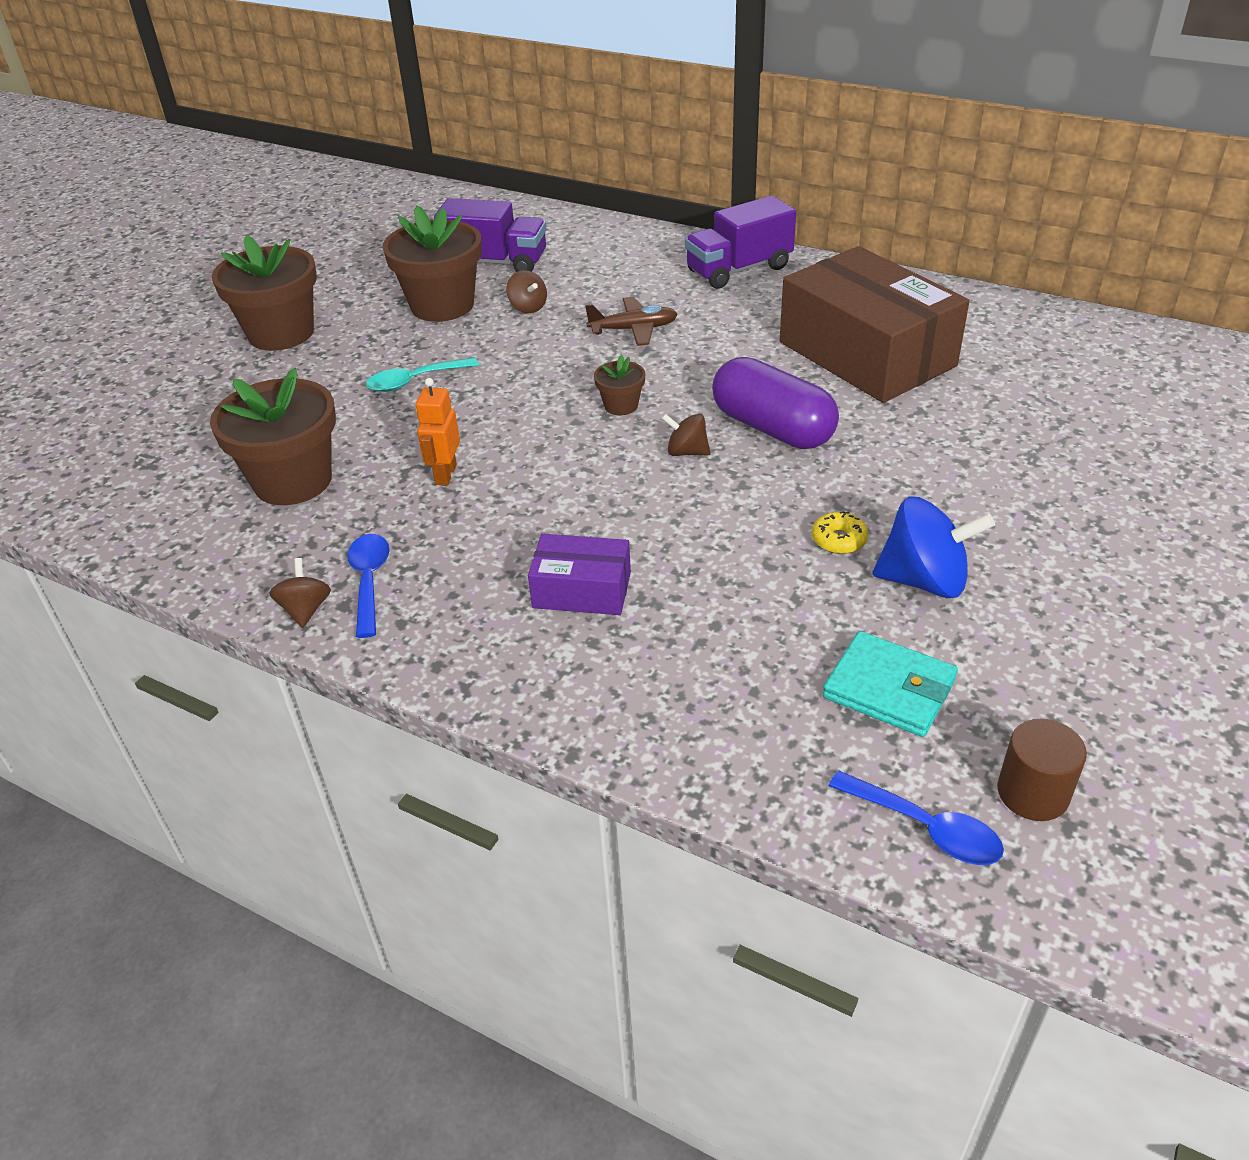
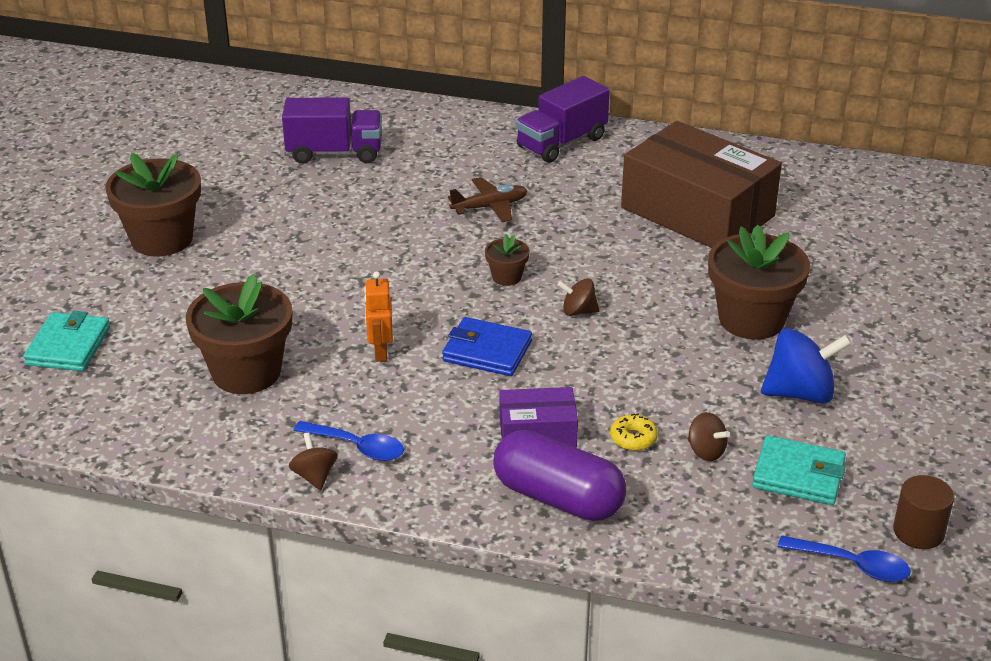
camera: 15 degrees left, 5 degrees down
(130, 433) = (68, 346): none -> turquoise wallet
(369, 581) = (357, 447): blue spoon -> blue spoon turned 135 degrees clockwise
(415, 381) = (312, 272): turquoise spoon -> none
(442, 305) = (304, 199): brown flower pot -> brown flower pot (751, 319)
(528, 307) = (385, 194): brown spinning top -> brown spinning top (706, 451)
(563, 487) = (487, 351): none -> blue wallet
(772, 428) = (642, 284): purple capsule -> purple capsule (558, 498)
(839, 540) = (725, 369): yellow donut -> yellow donut (633, 438)

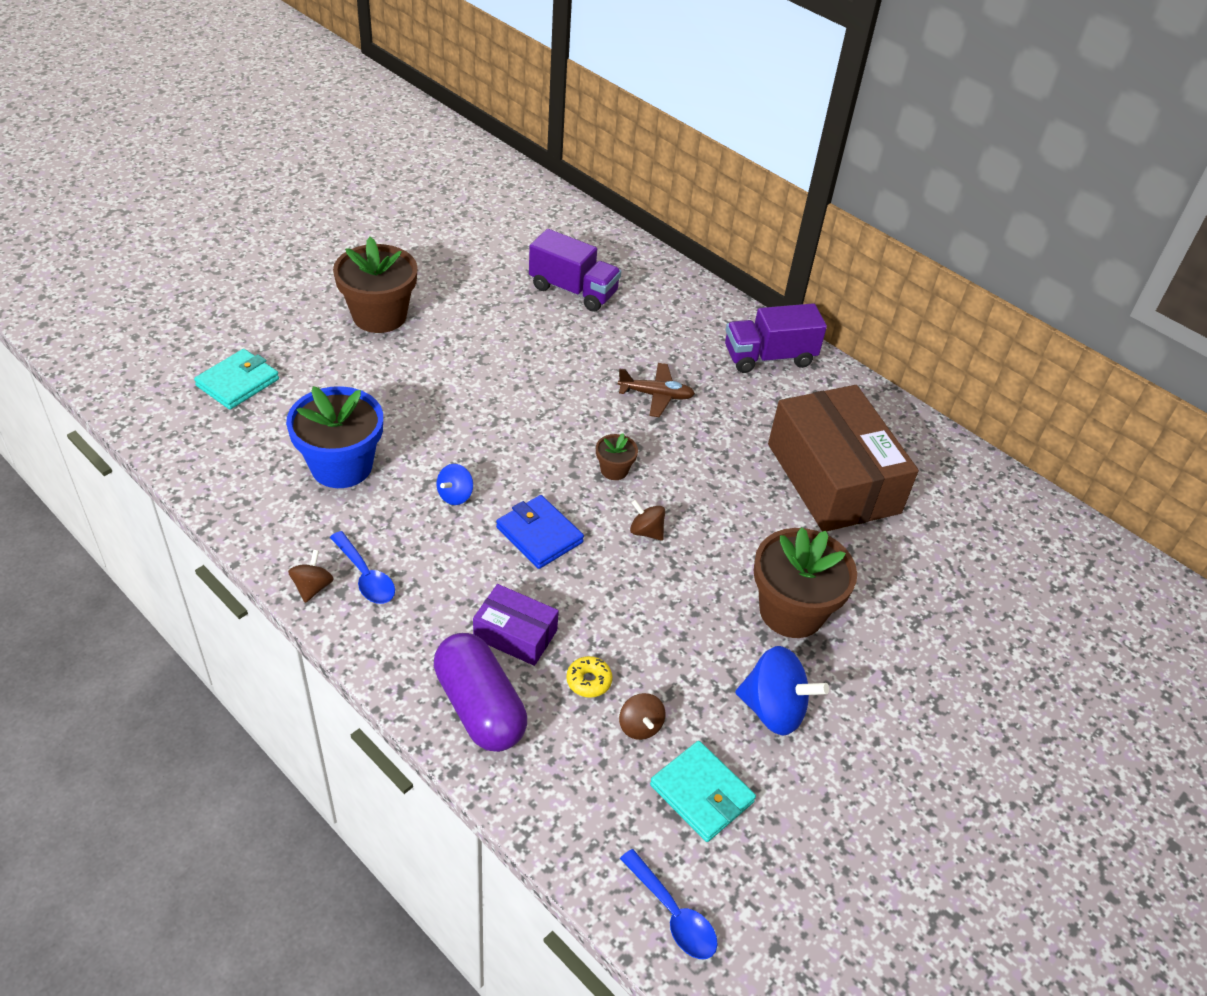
camera: 25 degrees right, 10 degrees up
(246, 372) = (341, 466): brown flower pot -> blue flower pot
(380, 352) = (455, 495): orange robot -> blue spinning top
(918, 531) = (763, 913): brown cylinder -> none

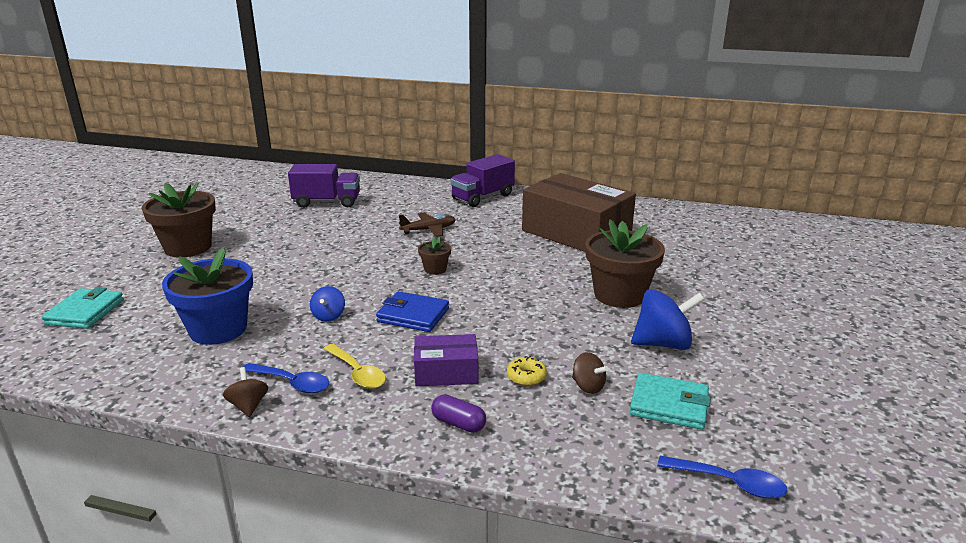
camera: 25 degrees left, 20 degrees down
(432, 593) = (357, 373): none -> yellow spoon
(479, 707) = (458, 423): purple capsule -> purple capsule, size x0.48
(646, 531) = (487, 290): brown spinning top -> none

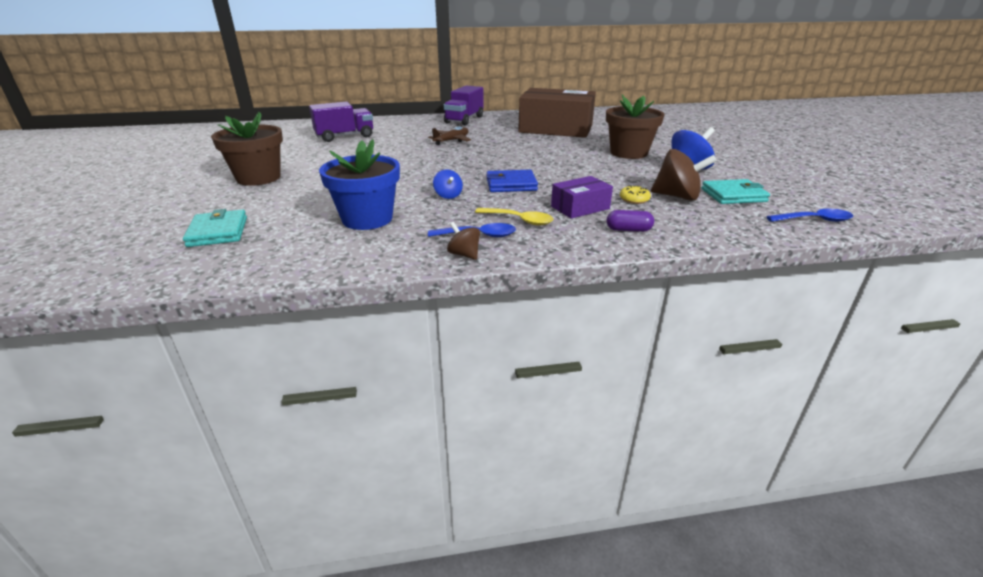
camera: 25 degrees left, 5 degrees up
(435, 269) = (489, 159): brown flower pot -> none
(588, 386) = (677, 196): brown spinning top -> brown spinning top, size x1.84

